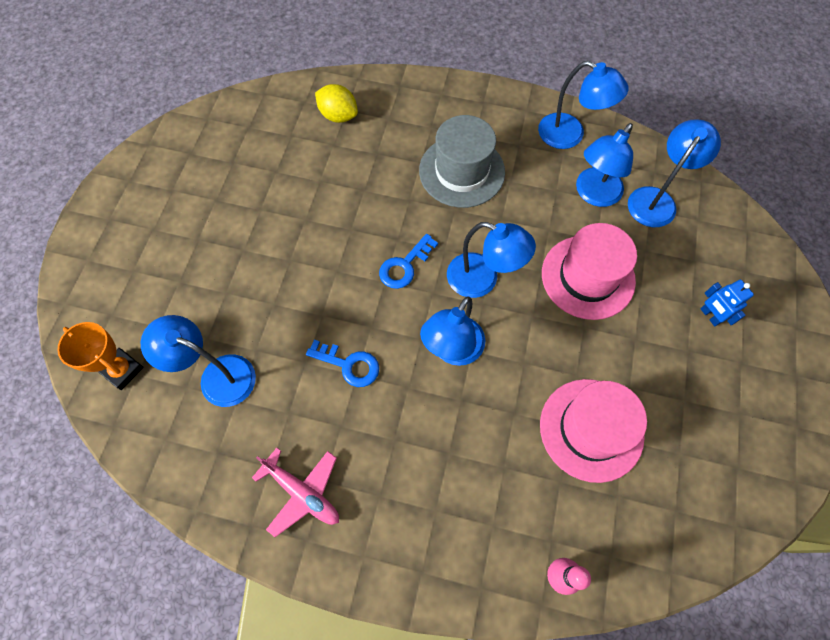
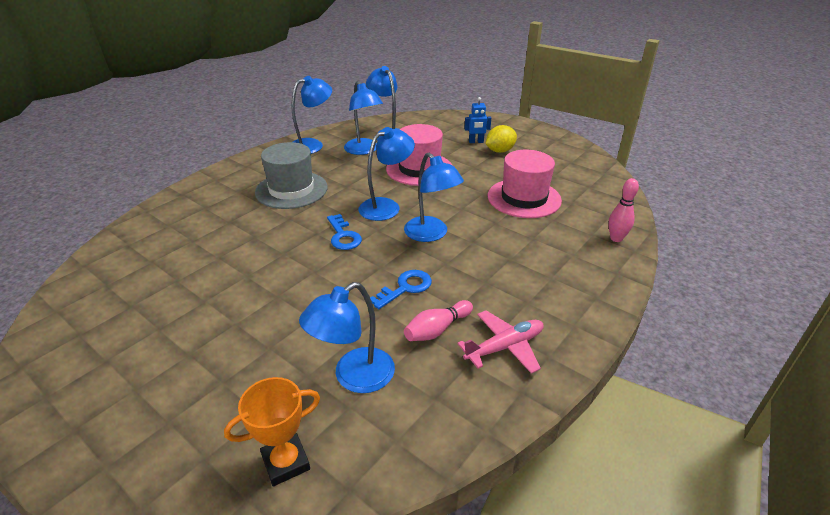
camera: 65 degrees left, 30 degrees down
(301, 420) = (437, 329): none -> pink bowling pin
(338, 115) = (168, 230): yellow lemon -> yellow lemon (500, 151)

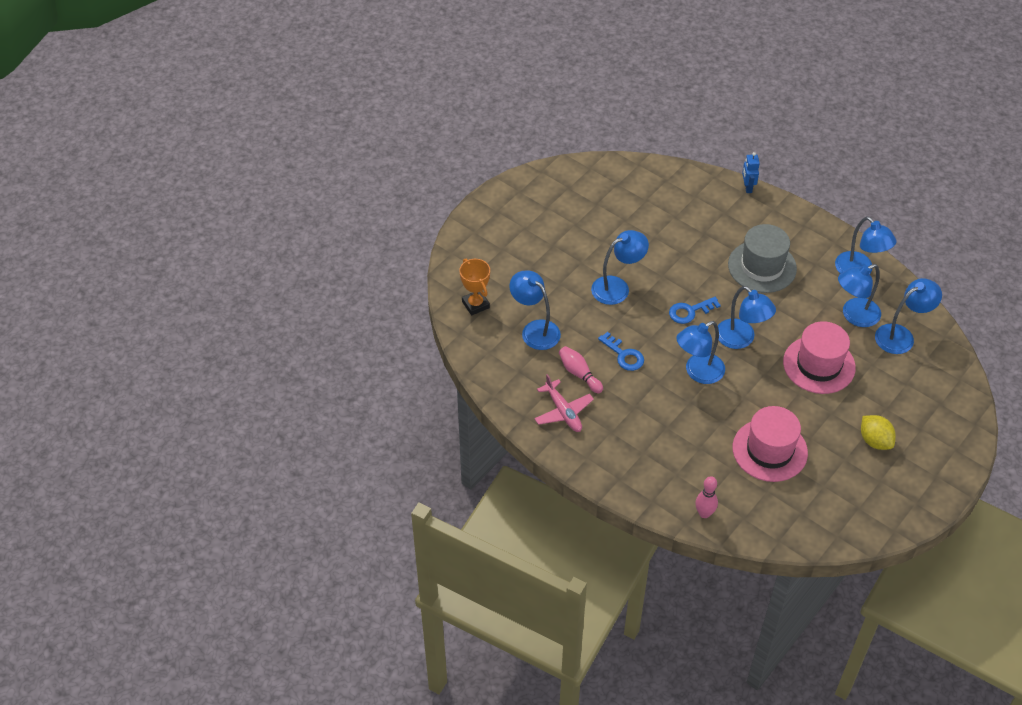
camera: 90 degrees right, 15 degrees up
(292, 290) = (617, 287): none -> blue lamp
(476, 142) = (895, 419): blue robot -> blue robot (747, 187)

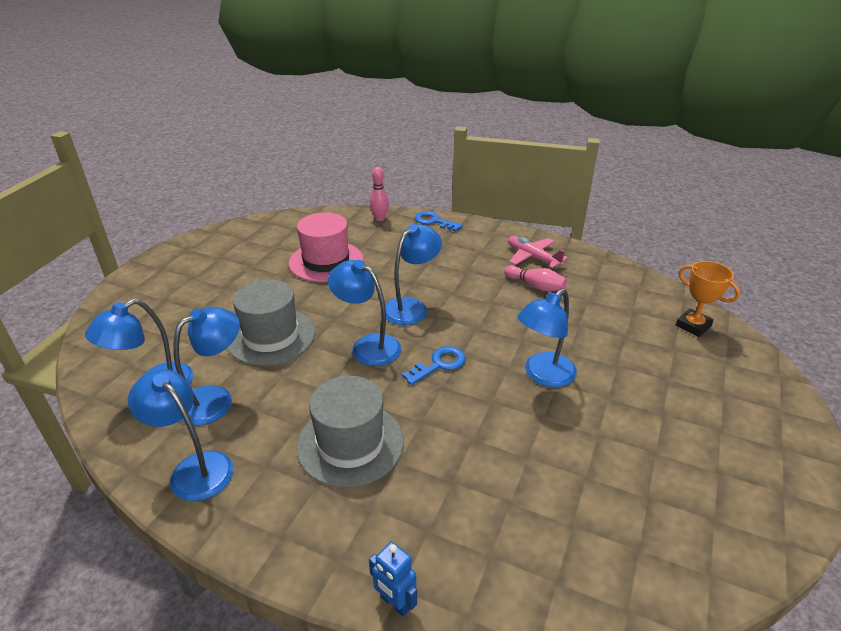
camera: 165 degrees right, 15 degrees down
(535, 330) = (608, 314): blue lamp -> none
(624, 355) = (498, 308): blue key -> blue key (434, 221)
(747, 187) = (395, 603): blue robot -> blue robot turned 150 degrees clockwise
(819, 365) = (271, 336): pink hat -> grey hat
(875, 441) = (217, 283): yellow lemon -> none

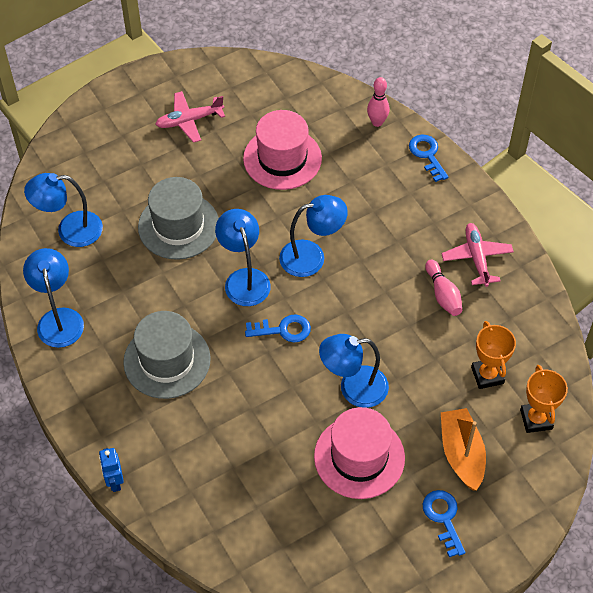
camera: 35 degrees right, 20 degrees up
(215, 399) = (103, 267): blue lamp -> none
(222, 269) = (189, 121): none -> pink plane
(608, 423) = (359, 457): none -> pink hat
(626, 317) = (487, 375): none -> orange trophy
(678, 375) = (461, 454): none -> orange boat
(728, 430) = (443, 518): none -> blue key

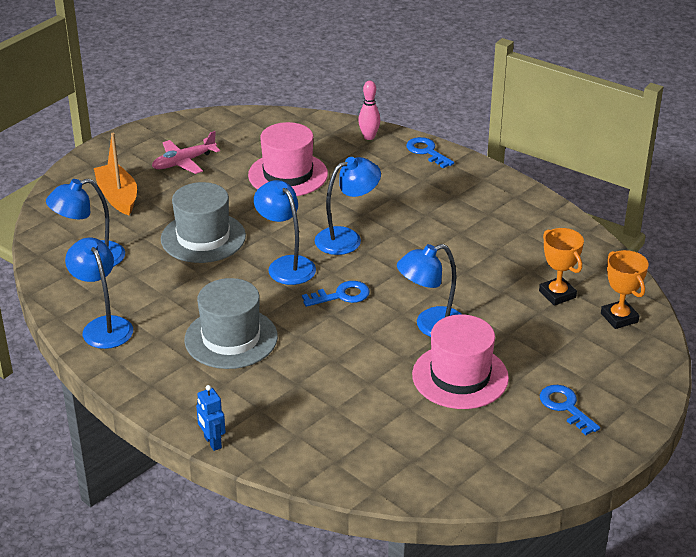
camera: 15 degrees left, 20 degrees down
(443, 294) = (487, 244): pink bowling pin -> none
(461, 454) = (560, 355): orange boat -> orange boat (118, 197)
(476, 258) = (507, 214): pink plane -> none

